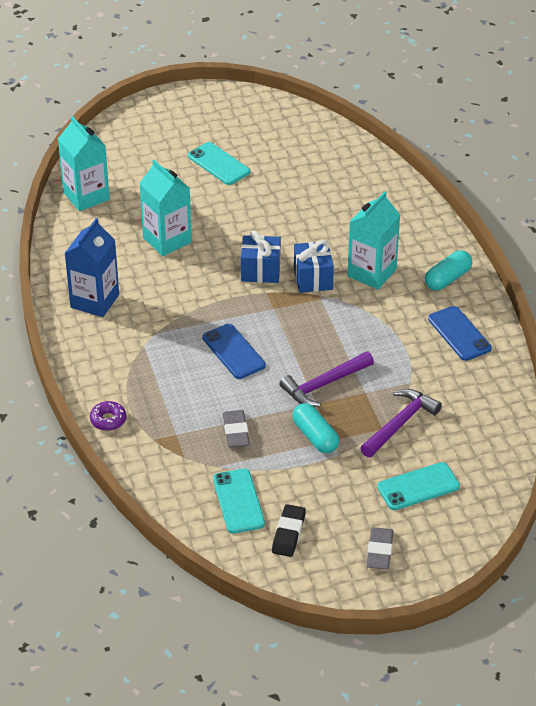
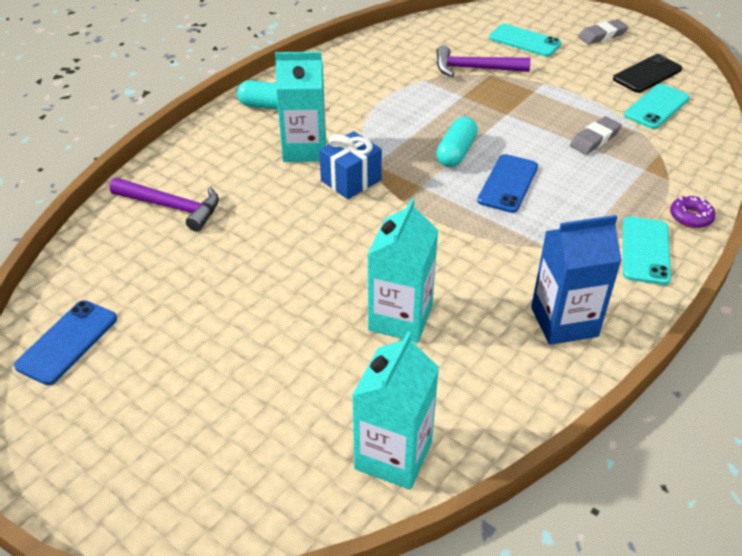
camera: 125 degrees left, 0 degrees up
(218, 164) = (208, 351): turquoise phone -> turquoise phone (645, 250)
(260, 271) = (376, 219): blue gift -> none
(288, 533) = (647, 74): black eraser -> black phone
(315, 436) = (542, 99): turquoise capsule -> turquoise capsule (456, 152)
(324, 385) = (481, 118): purple hammer -> purple hammer (172, 207)
(459, 333) = (337, 77): blue phone -> blue phone (67, 342)

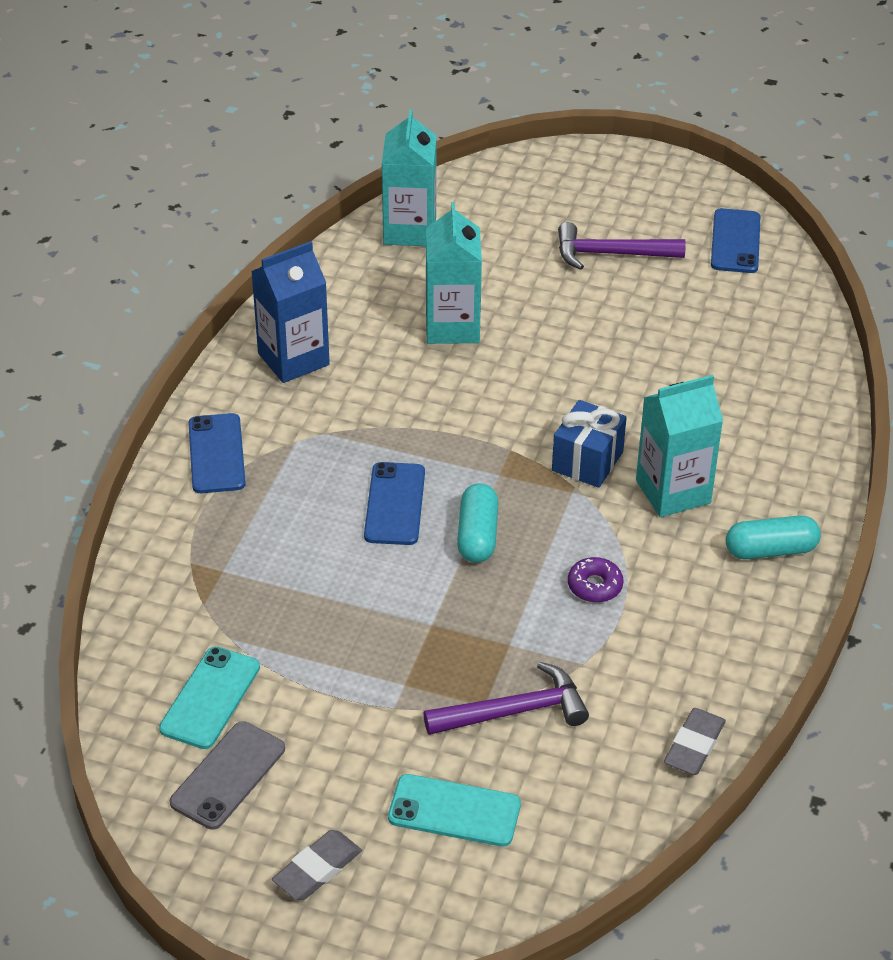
camera: 160 degrees right, 0 degrees up
(172, 207) = (763, 379): purple hammer -> purple hammer (610, 254)
(594, 139) = (296, 607): grey eraser -> grey eraser (694, 746)
(645, 250) = (216, 454): turquoise phone -> blue phone
(647, 74) = (228, 775): black phone -> grey phone
(690, 217) = (163, 510): purple donut -> purple donut (594, 586)

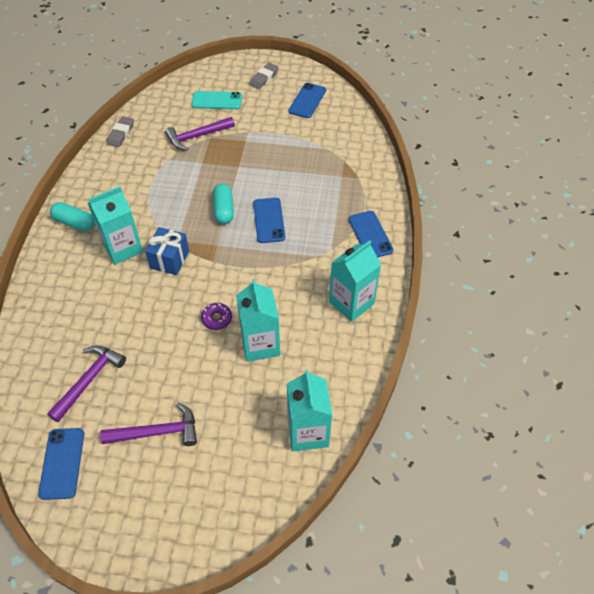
camera: 170 degrees right, 10 degrees up
(210, 698) = (325, 125): turquoise phone -> none
(228, 775) = (307, 101): grey phone -> blue phone
(293, 359) = (351, 303): blue carton -> turquoise carton
(594, 586) = (164, 193): purple donut -> purple donut (217, 319)
(711, 318) = (89, 380): none -> purple hammer
(770, 550) = (74, 223): turquoise capsule -> turquoise capsule turned 45 degrees clockwise

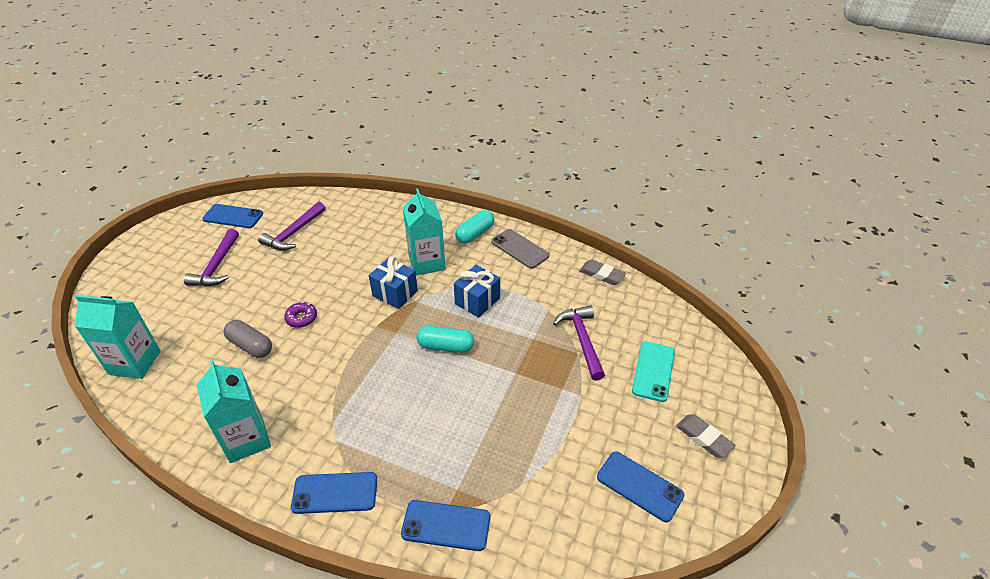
camera: 105 degrees right, 10 degrees down
(89, 380) = (294, 233): purple hammer -> purple hammer turned 75 degrees clockwise
(93, 188) = (519, 249): none -> grey phone
(168, 202) = (477, 301): none -> blue gift
(260, 344) = (250, 346): turquoise carton -> grey capsule
(269, 220) = (411, 386): blue phone -> blue phone (446, 525)

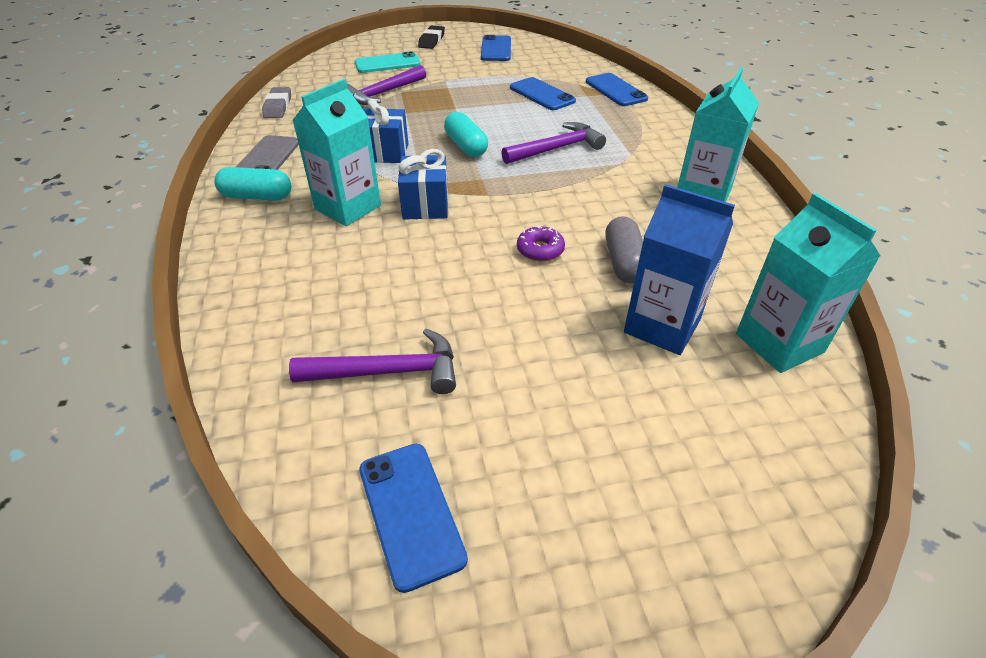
camera: 125 degrees left, 0 degrees up
(200, 328) = (662, 326): none -> blue carton
(217, 266) = (554, 410): purple hammer -> purple hammer (557, 148)
(335, 493) = (665, 134): blue phone -> blue phone (542, 94)
(704, 438) = (431, 40): grey eraser -> black eraser

